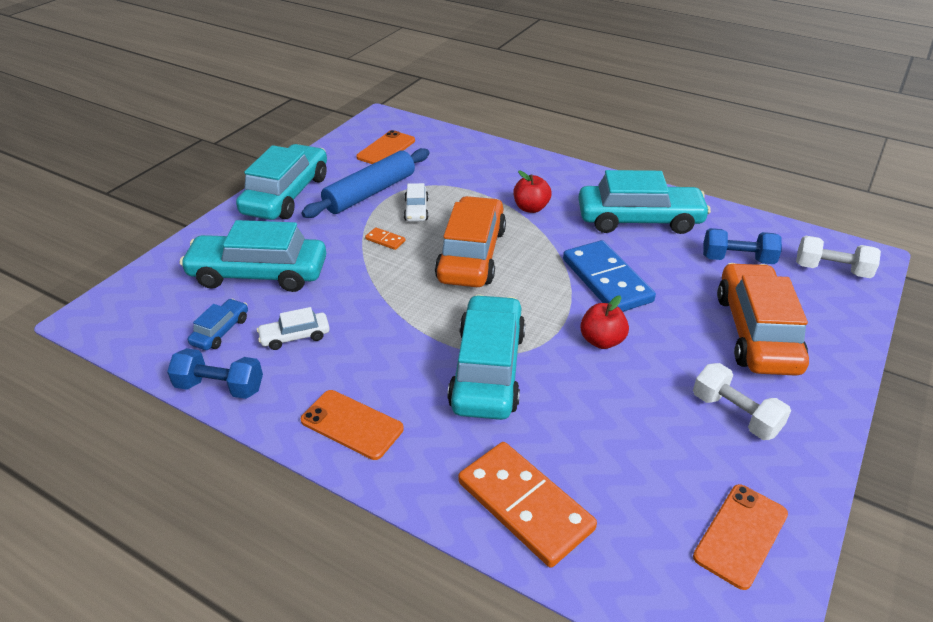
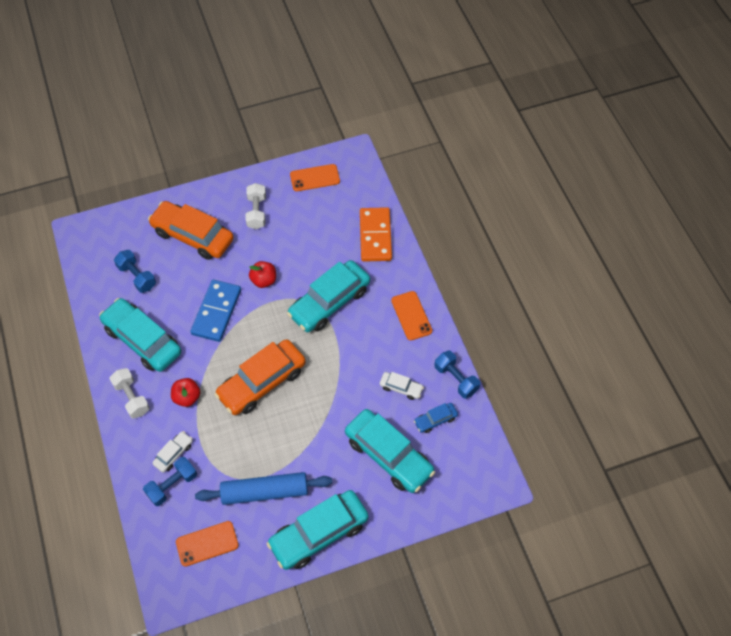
camera: 140 degrees left, 20 degrees up
(385, 240) = (296, 432): orange domino -> none
(416, 210) = (253, 449): white car -> white car (174, 454)
(461, 160) = (172, 485): none -> blue dumbbell
(756, 332) = (193, 236): orange car -> orange car turned 75 degrees clockwise
(831, 270) = (106, 238): white dumbbell -> white dumbbell (132, 398)

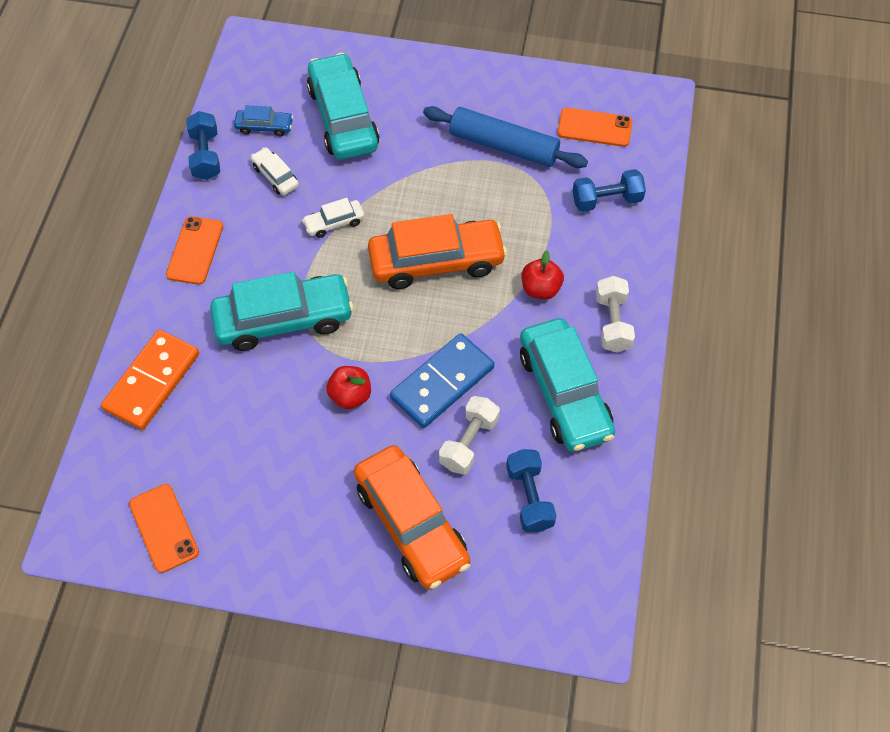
camera: 150 degrees left, 0 degrees up
(174, 454) = (589, 232): white car -> white car (334, 223)
(257, 212) = (291, 514): white dumbbell -> white dumbbell (469, 442)
(315, 178) = (164, 528): orange phone -> orange phone turned 45 degrees clockwise
(319, 533) = (469, 84): turquoise car -> none

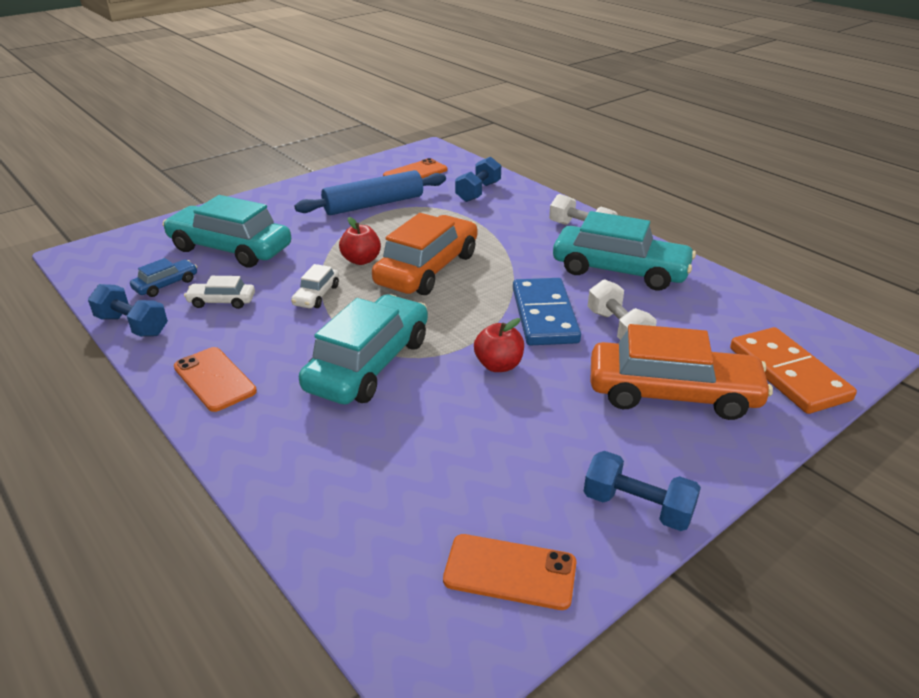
camera: 50 degrees left, 25 degrees down
(152, 382) = (314, 484): orange domino -> orange domino (788, 374)
(529, 497) = (702, 324): blue dumbbell -> blue dumbbell (637, 507)
(540, 289) = (515, 241): red apple -> red apple (361, 260)

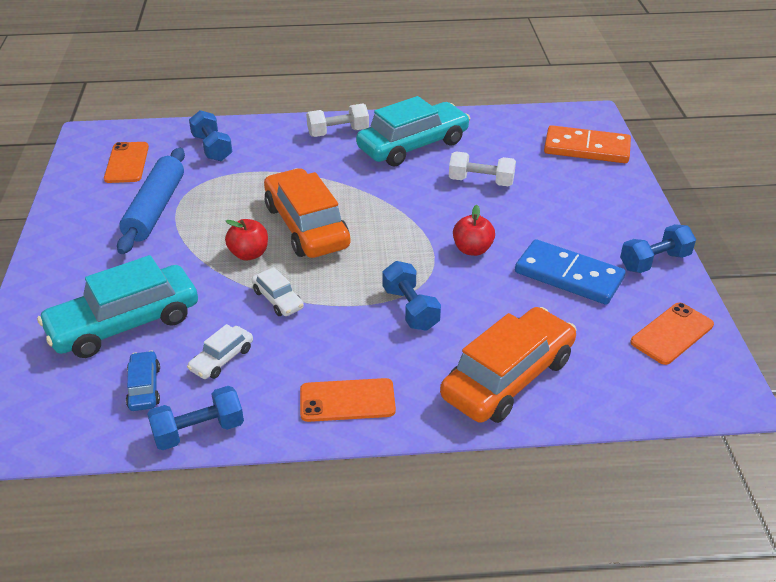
camera: 55 degrees left, 5 degrees up
(369, 364) = (410, 309): turquoise car -> blue dumbbell
(544, 315) = (433, 203): blue domino -> blue domino (568, 276)
(673, 394) = (568, 197): orange car -> orange car (508, 378)

